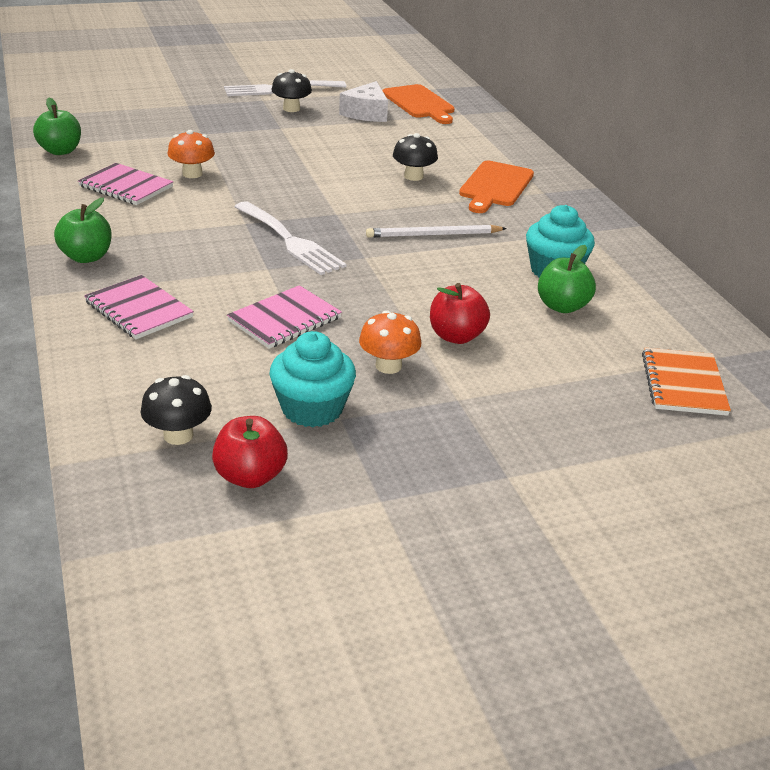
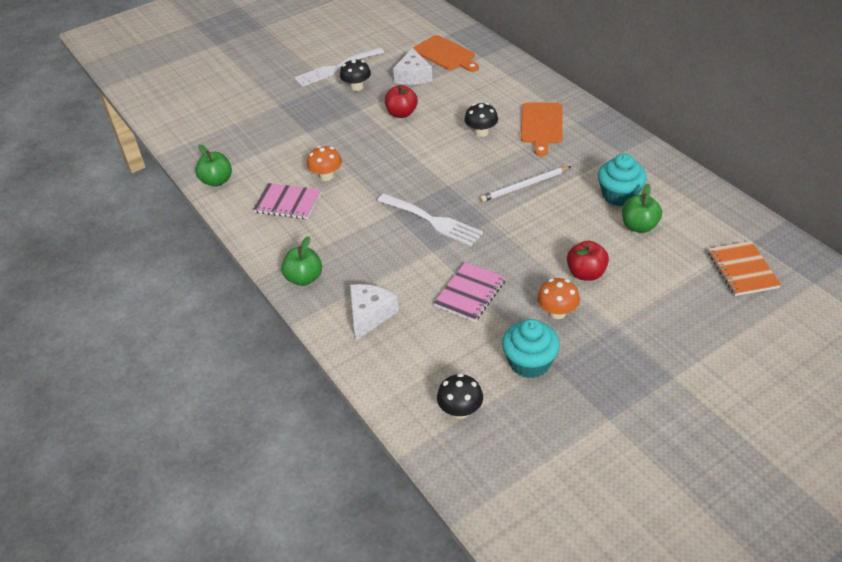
camera: 10 degrees left, 10 degrees up
(138, 310) = (370, 315): pink notebook -> white cheese
(250, 476) = (523, 427): red apple -> red apple (402, 113)

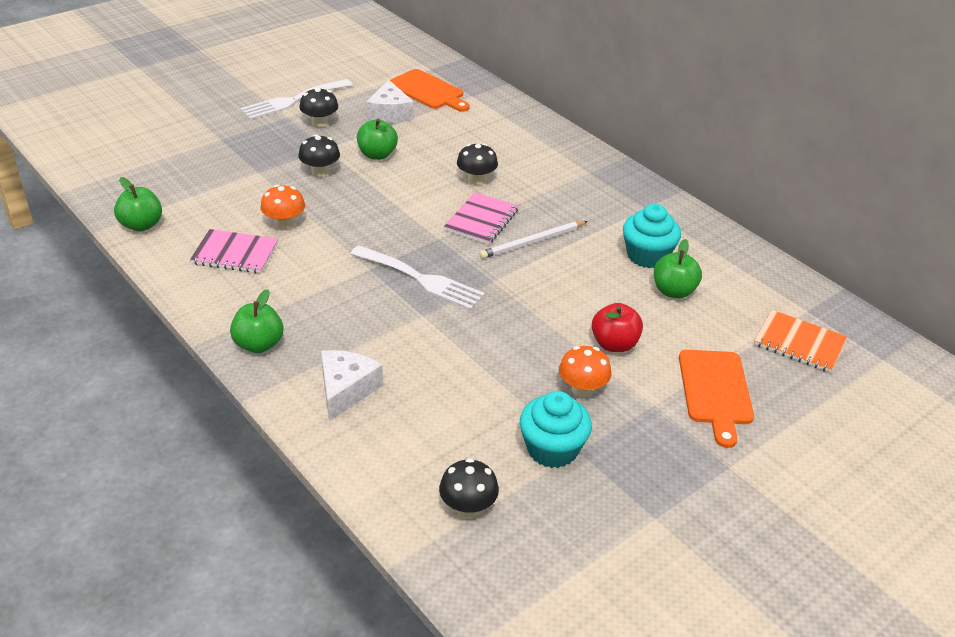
camera: 10 degrees left, 5 degrees down
(356, 130) = (320, 172): none -> black mushroom
(402, 113) = (377, 155): red apple -> green apple
(470, 293) = (472, 365): pink notebook -> pink notebook (481, 220)
(541, 125) = (548, 175): orange cutting board -> orange cutting board (715, 391)
(742, 270) = (799, 343): orange notebook -> orange notebook turned 45 degrees counterclockwise

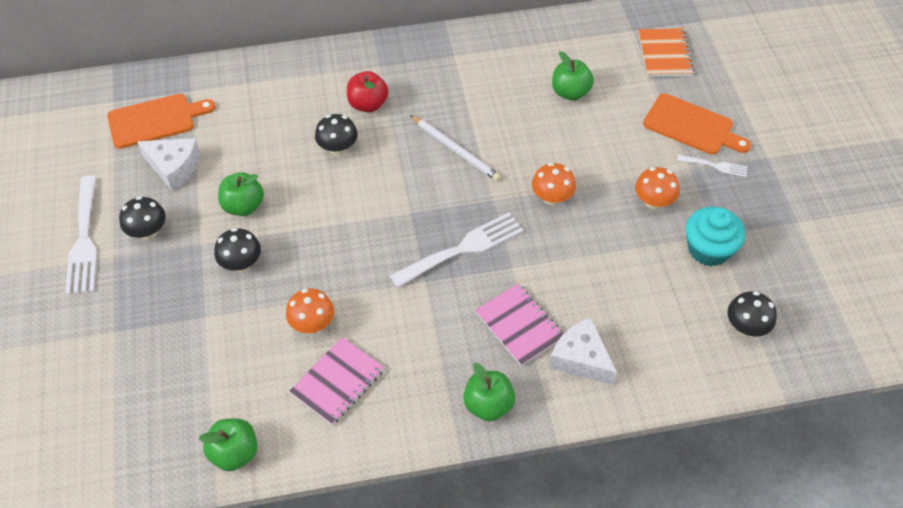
camera: 60 degrees left, 15 degrees up
(481, 220) = (403, 171): pink notebook -> pink notebook (519, 325)
(527, 317) = (552, 198): none -> orange mushroom
(532, 242) = (455, 150): white pencil -> white pencil turned 45 degrees counterclockwise
(614, 344) = (613, 158): red apple -> red apple (368, 104)
(647, 256) = (517, 86): turquoise cupcake -> none
(675, 425) = (715, 166): none -> white fork
(799, 343) = (664, 54): orange notebook -> orange notebook turned 60 degrees counterclockwise

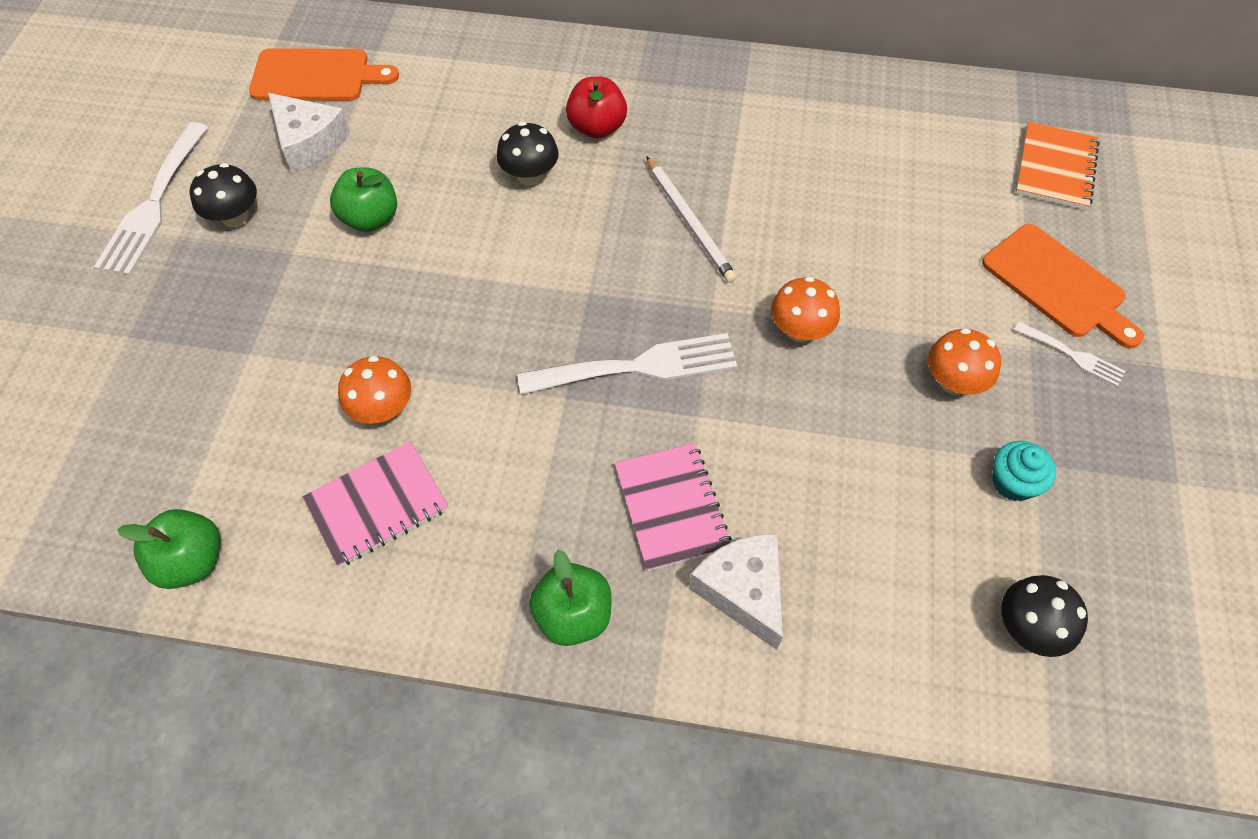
camera: 20 degrees right, 5 degrees up
(241, 263) = (330, 295): black mushroom -> none
(570, 92) = (890, 186): green apple -> none
(708, 249) = (1013, 482): turquoise cupcake -> turquoise cupcake, size x0.63

